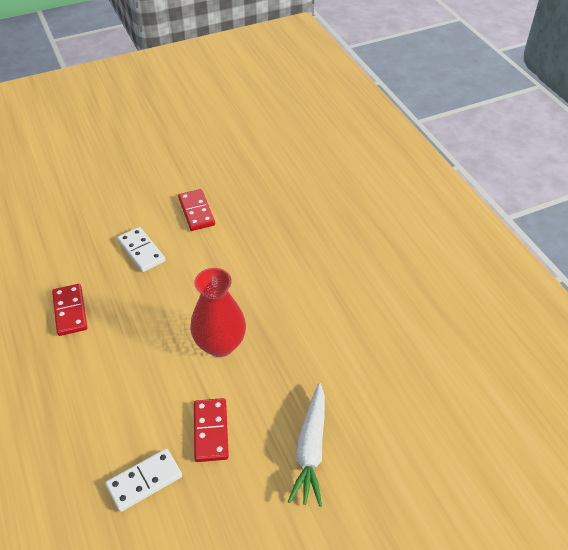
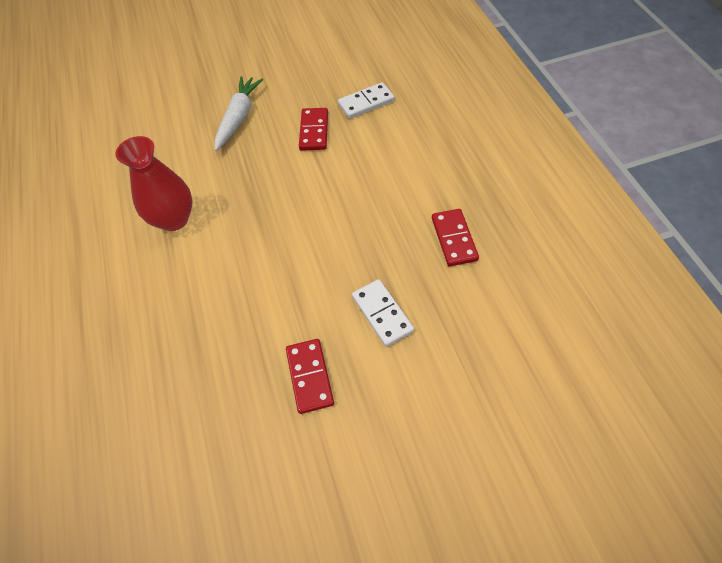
camera: 170 degrees left, 10 degrees up
(220, 344) = (298, 198): red vase -> red vase (174, 219)

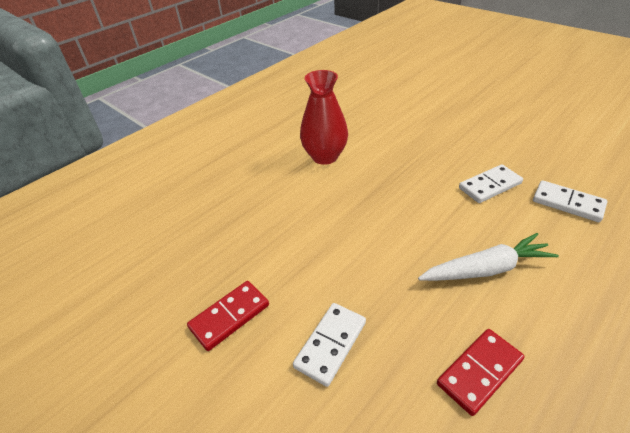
camera: 60 degrees right, 15 degrees down
(238, 117) = (450, 138): white carrot -> white carrot (485, 269)
(314, 131) = (489, 186): red domino -> white domino

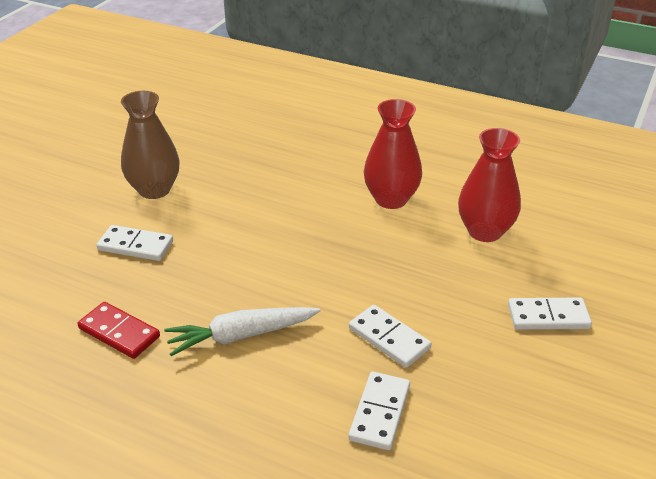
camera: 70 degrees right, 5 degrees down
(230, 316) = (154, 189): red domino -> brown vase
(379, 124) = (485, 231): none -> red vase
(470, 119) = (548, 316): none -> white domino
(485, 269) = (241, 336): white carrot -> white carrot turned 105 degrees clockwise

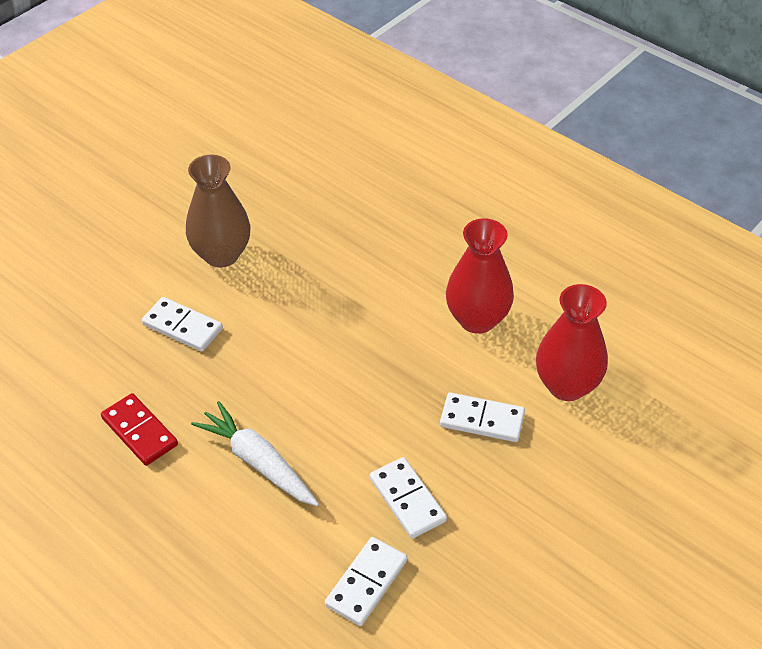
camera: 15 degrees right, 10 degrees up
(241, 336) = (258, 462): white carrot -> white carrot turned 45 degrees clockwise
(548, 316) = (589, 511): white domino -> white domino (482, 420)

